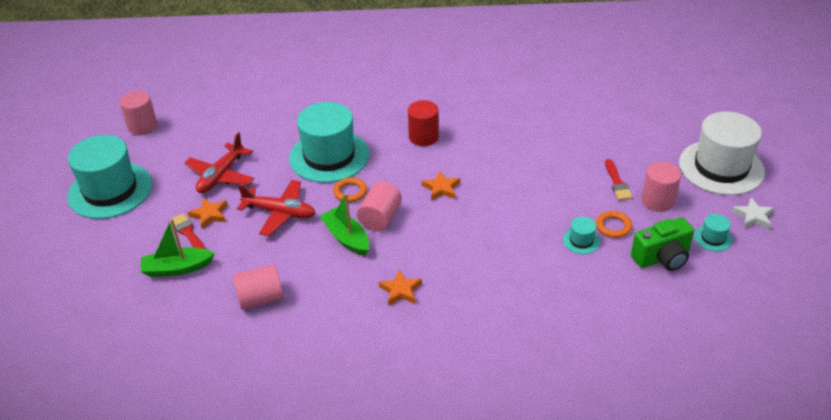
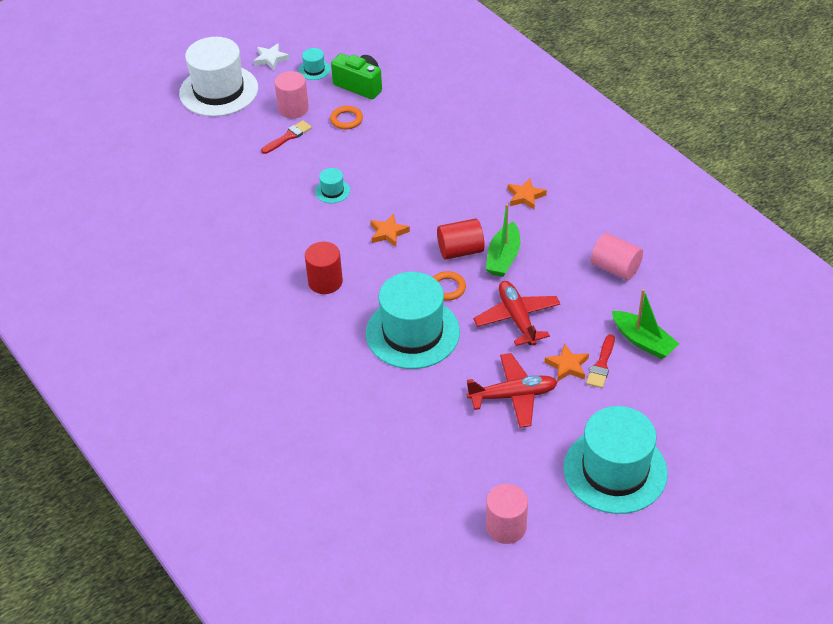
camera: 125 degrees left, 5 degrees up
(380, 218) = (460, 250): pink cylinder -> red cylinder
(581, 241) = (378, 129): turquoise hat -> turquoise hat (332, 191)

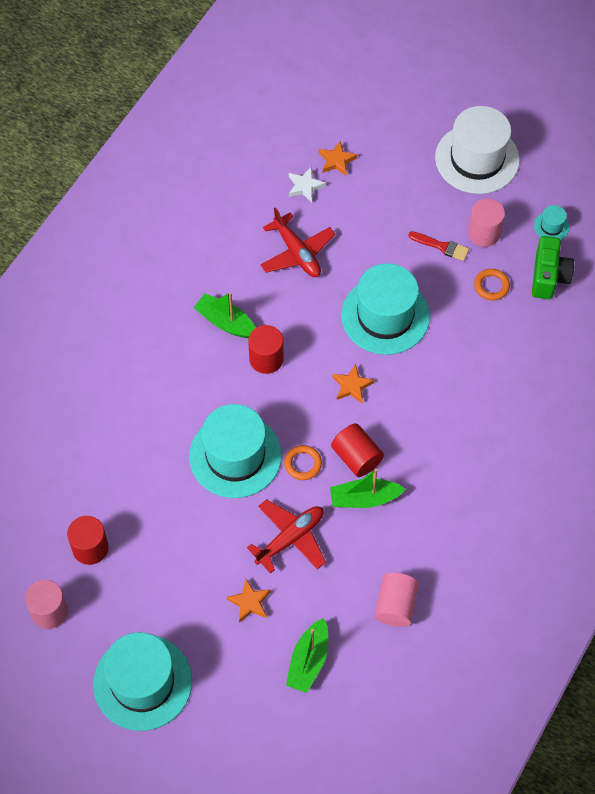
camera: 65 degrees right, 15 degrees up
(268, 299) = (226, 322): none -> green boat
(270, 59) = (547, 181): white star -> white star (305, 186)
(332, 191) = (385, 316): turquoise hat -> turquoise hat, size x2.43
(452, 472) = (90, 548): none -> red cylinder
(513, 396) = (195, 567): red plane -> red plane (297, 253)
(525, 196) = (459, 489): orange star -> orange star (336, 161)
(601, 365) = (263, 632): red brush -> none

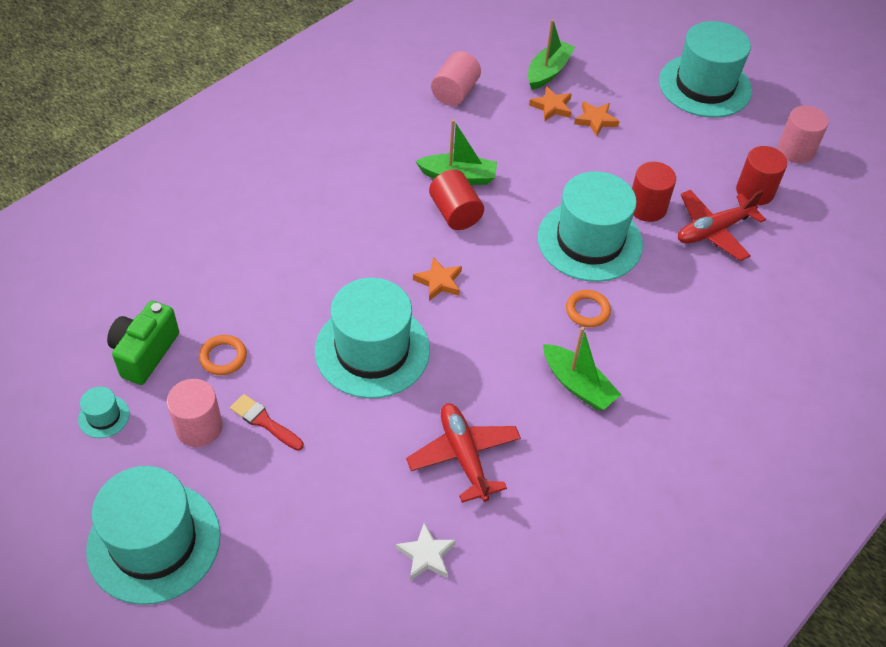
camera: 170 degrees left, 10 degrees down
(266, 359) = (534, 332): red cylinder -> red cylinder (647, 207)
(290, 538) = (544, 160): red plane -> red plane (713, 230)
(303, 464) = (516, 219): orange ring -> orange ring (587, 311)
(336, 161) = (366, 588): orange star -> orange star (552, 107)
(477, 159) = (154, 542): white hat -> turquoise hat

